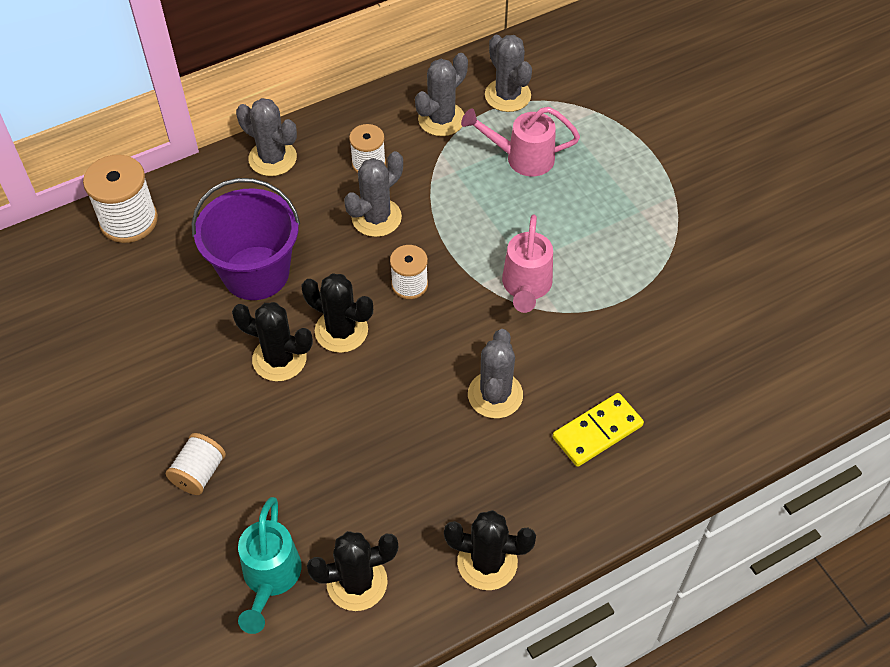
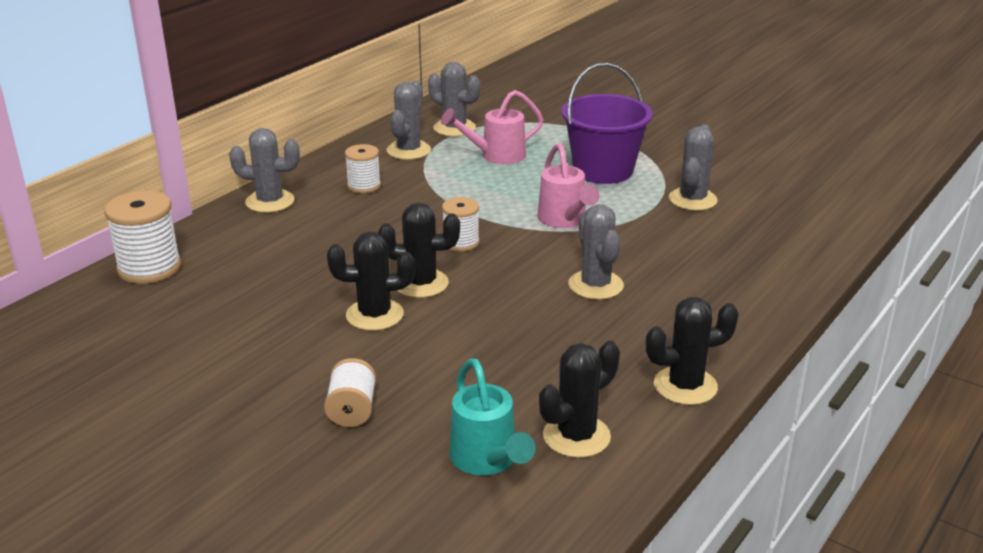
camera: 25 degrees left, 25 degrees down
(256, 273) = (308, 269): purple bucket -> purple bucket (603, 170)
(376, 217) = (397, 213): grey cactus -> grey cactus (692, 200)
(597, 432) = (702, 283): yellow domino -> none

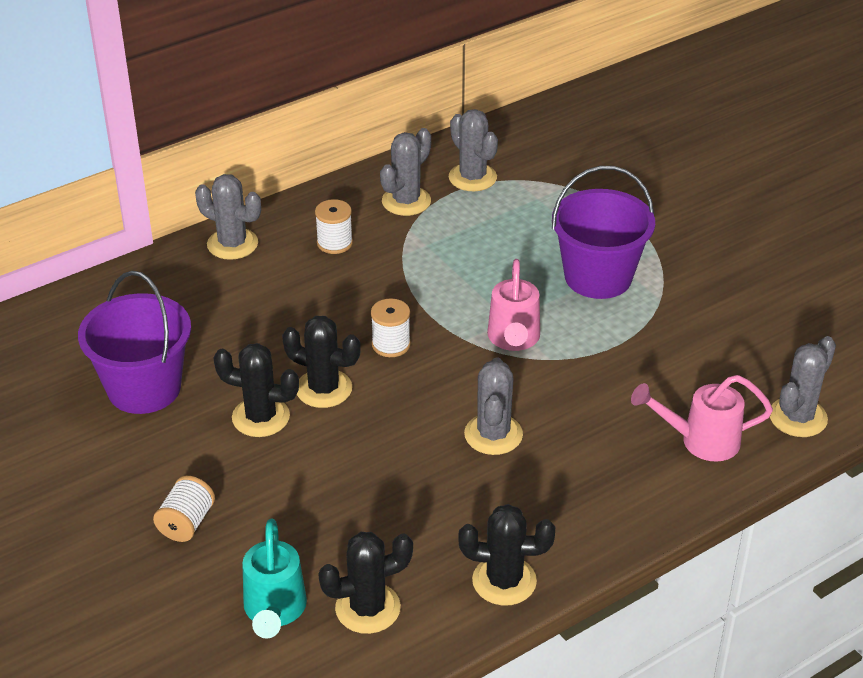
camera: 20 degrees right, 10 degrees up
(149, 268) = (85, 306): white spool -> none
(245, 316) = (144, 388): none -> purple bucket
(495, 156) = (493, 230): pink watering can -> pink watering can (700, 441)
(692, 200) = (669, 343): grey cactus -> grey cactus (798, 417)

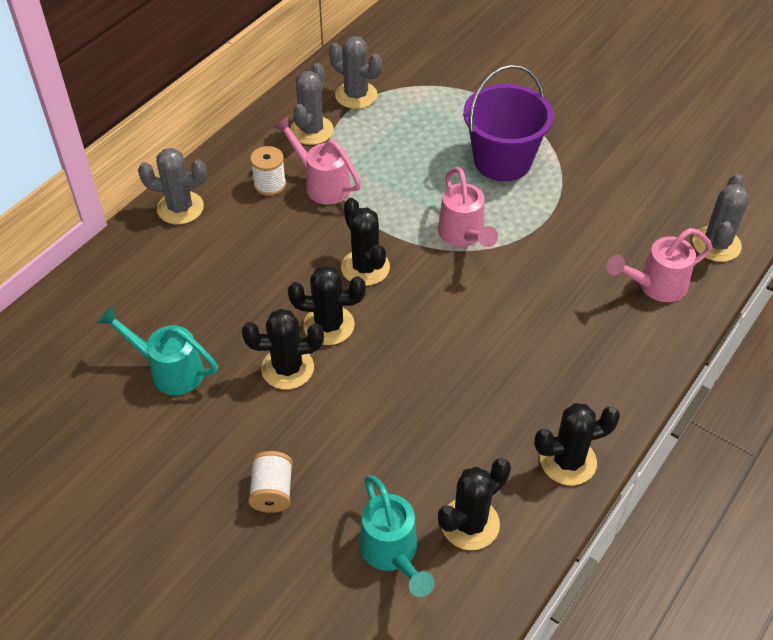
camera: 20 degrees left, 10 degrees up
(144, 388) = (169, 370): purple bucket -> turquoise watering can
(389, 255) = (322, 184): none -> pink watering can
(391, 344) = (365, 267): white spool -> black cactus
(493, 434) = (491, 328): grey cactus -> none

